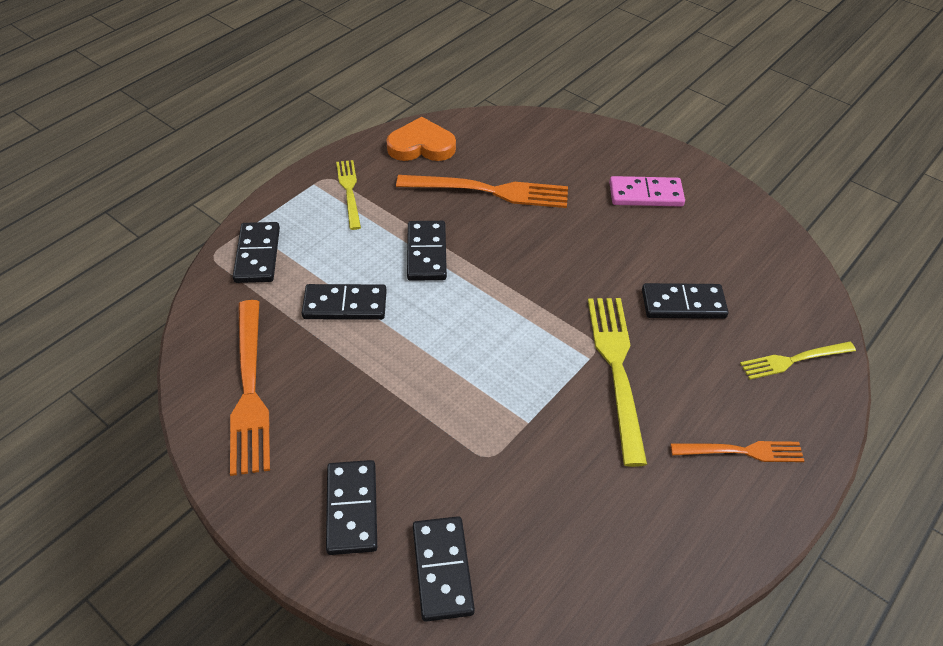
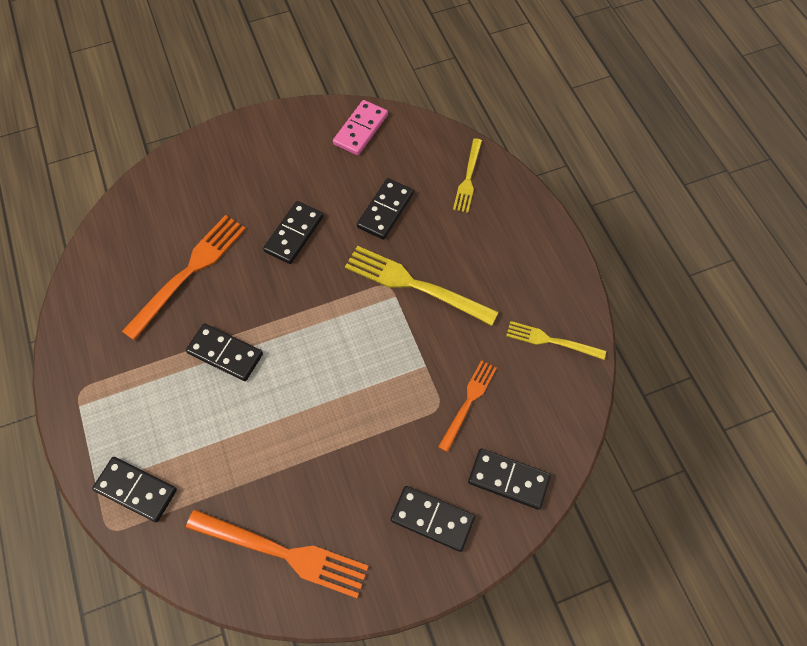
camera: 60 degrees left, 15 degrees up
(345, 305) = (240, 441): black domino -> black domino (294, 234)
(349, 191) = (110, 380): yellow fork -> yellow fork (551, 341)
(421, 146) = (96, 296): orange heart -> none
(645, 194) = (269, 169): pink domino -> pink domino (361, 130)
(742, 451) = (516, 252): orange fork -> orange fork (468, 402)

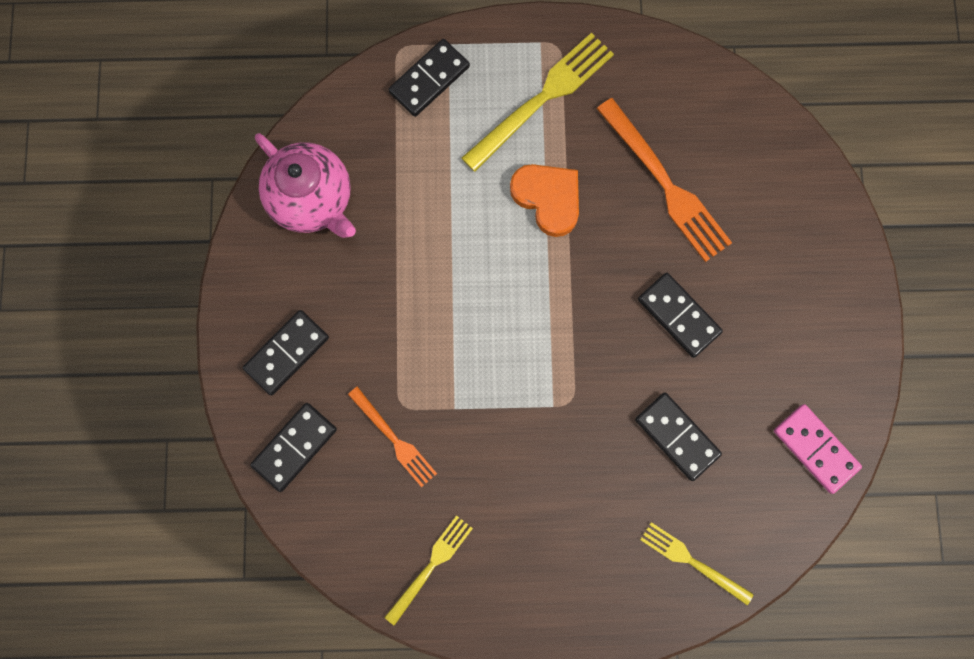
camera: 110 degrees right, 15 degrees up
(225, 353) = (548, 198): black domino -> orange heart
(283, 553) = (313, 200): orange fork -> pink teapot
(414, 285) = (560, 434): yellow fork -> yellow fork (542, 98)

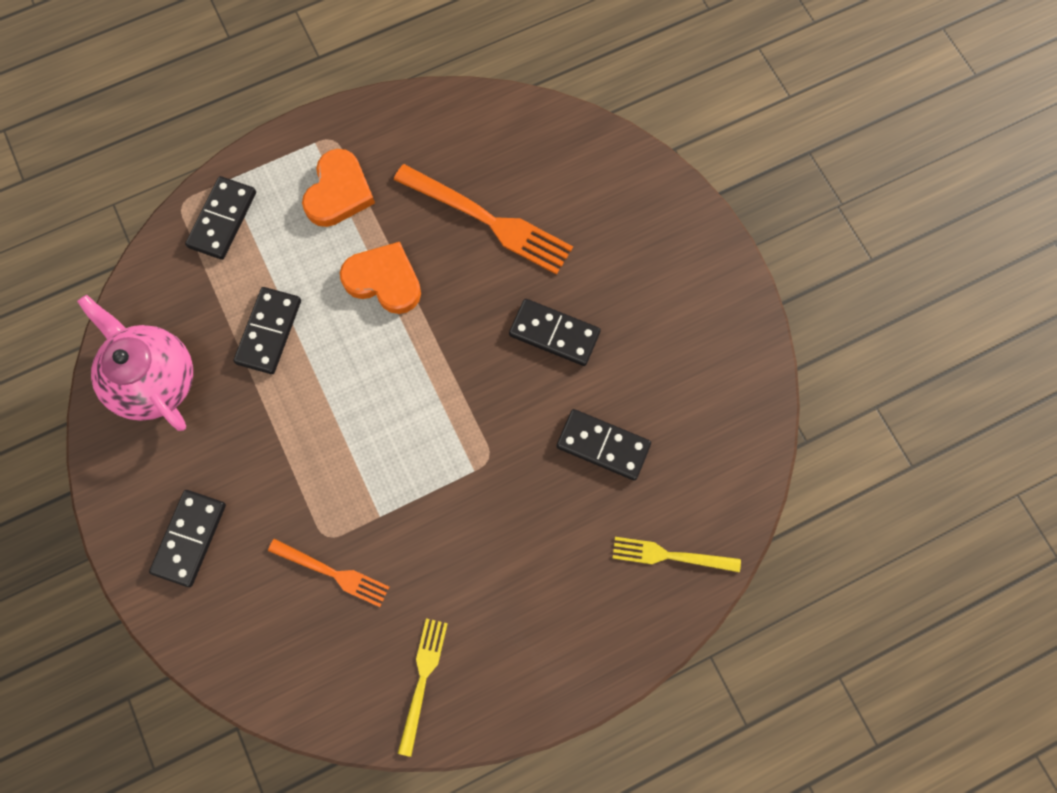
camera: 25 degrees left, 5 degrees down
(295, 447) = (236, 627): black domino -> black domino (269, 332)
(313, 200) = (154, 380): pink teapot -> pink teapot turned 150 degrees counterclockwise
(542, 98) = (339, 192): yellow fork -> orange heart
(815, 449) = (734, 398): pink domino -> none

